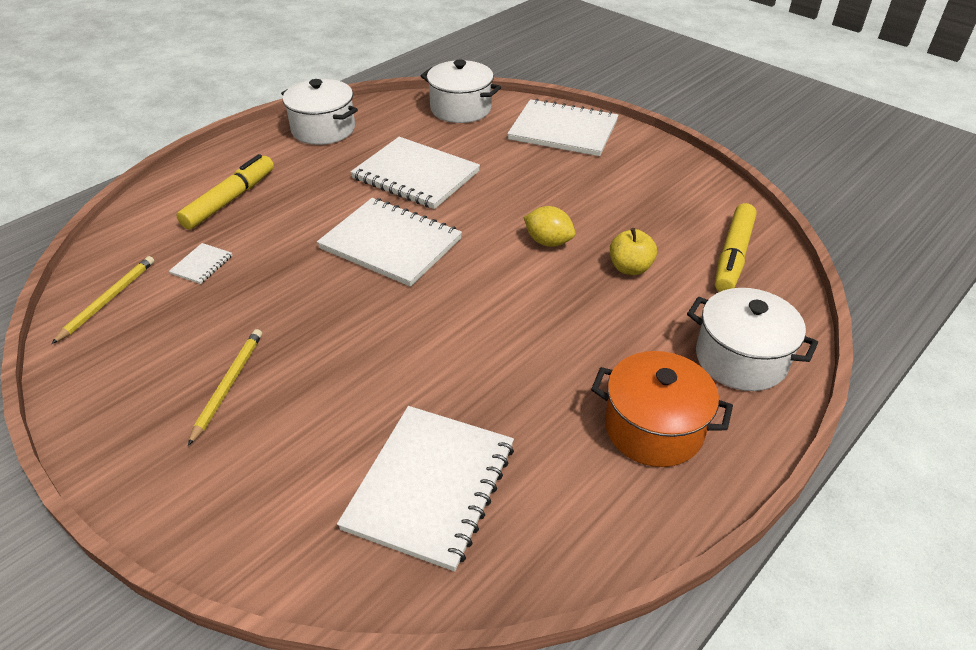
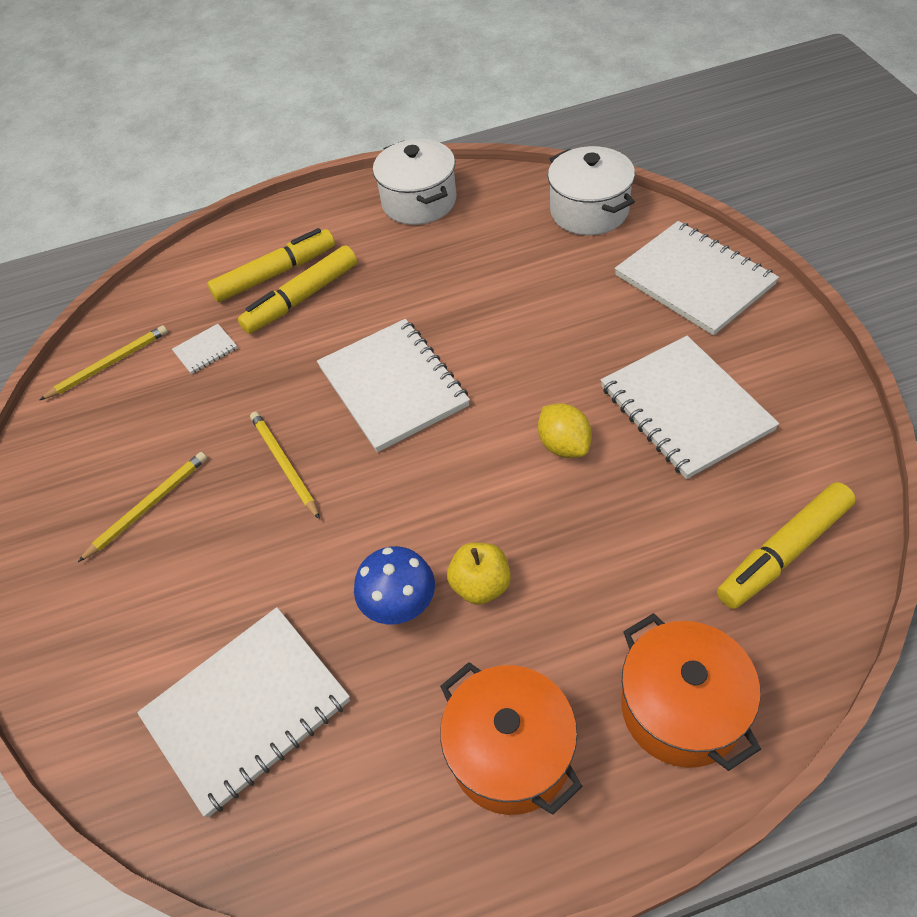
camera: 35 degrees right, 10 degrees up
(267, 209) = (301, 298): none -> yellow marker
(336, 318) = (284, 465): none -> yellow pencil
(416, 175) = (477, 298): white notebook -> white notebook (685, 408)
(504, 374) = (400, 606): none -> blue mushroom
(630, 268) = (636, 520): yellow apple -> yellow apple (481, 585)
(740, 359) = (681, 708): white pot -> orange pot

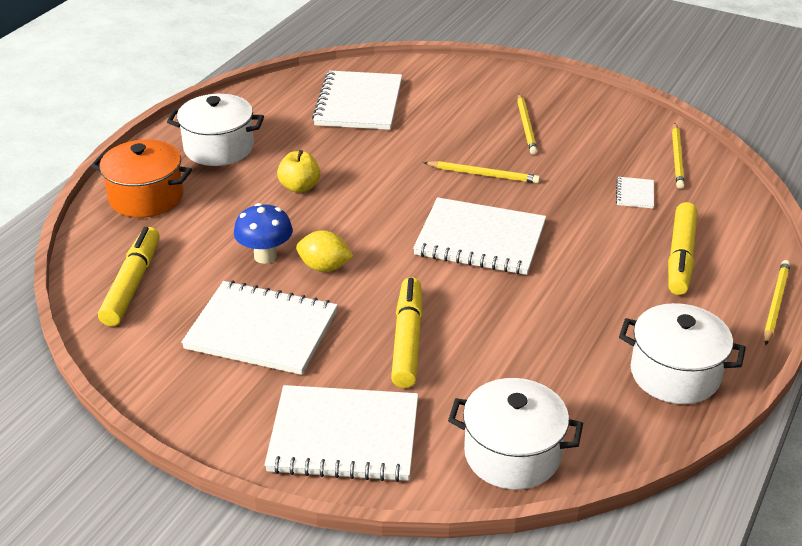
camera: 130 degrees right, 15 degrees down
(281, 207) = (775, 303): none -> yellow pencil
(301, 298) = (631, 253): yellow marker -> yellow marker (407, 340)
(400, 606) = (333, 161): blue mushroom -> blue mushroom (265, 256)
(510, 753) = (219, 148): orange pot -> white pot

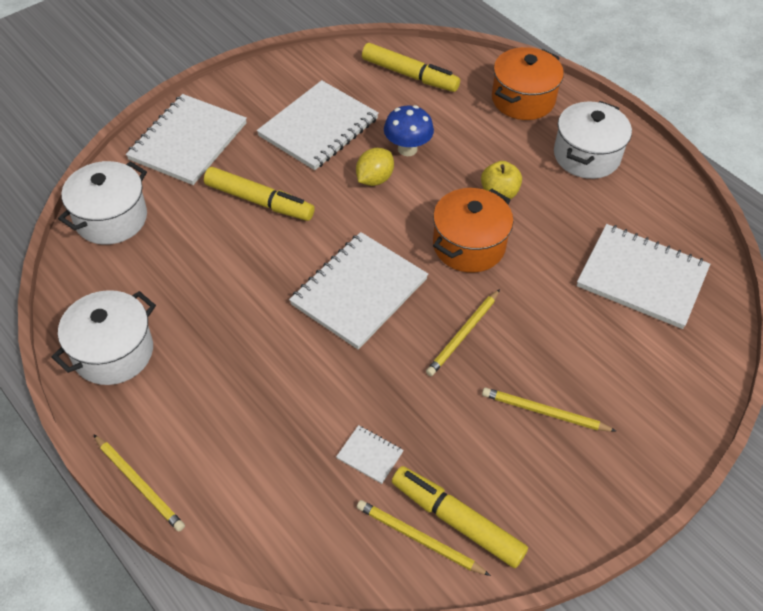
camera: 110 degrees right, 15 degrees up
(379, 191) = (469, 245): none -> orange pot
(680, 257) = (249, 440): yellow marker -> yellow marker (457, 520)

